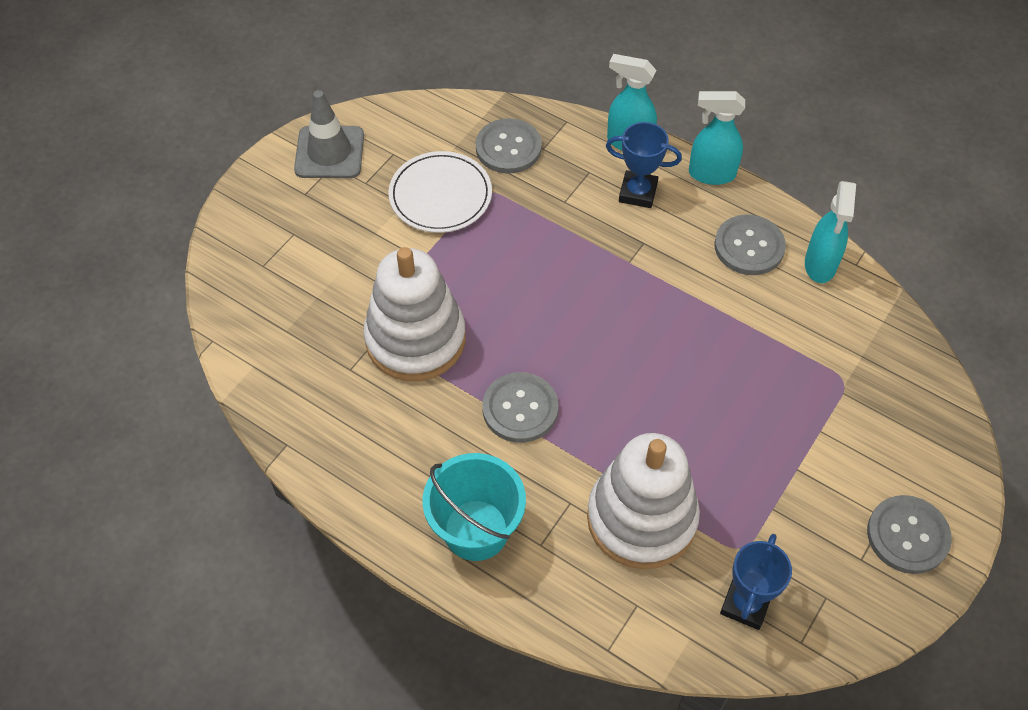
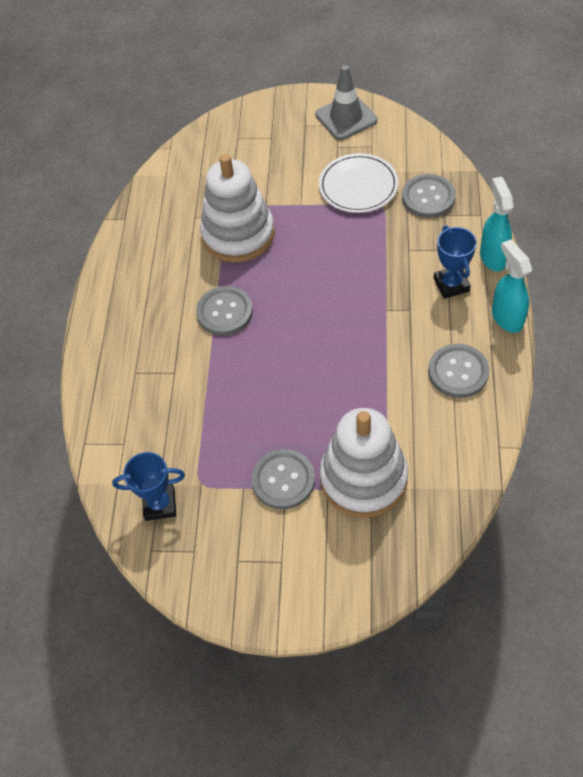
camera: 65 degrees right, 0 degrees up
(476, 530) = (125, 335): turquoise bucket -> none
(641, 518) = (187, 416): white stacking toy -> white stacking toy (363, 478)
(820, 265) = (478, 424): turquoise spray bottle -> none
(907, 535) = (276, 583): grey button -> grey button (283, 480)

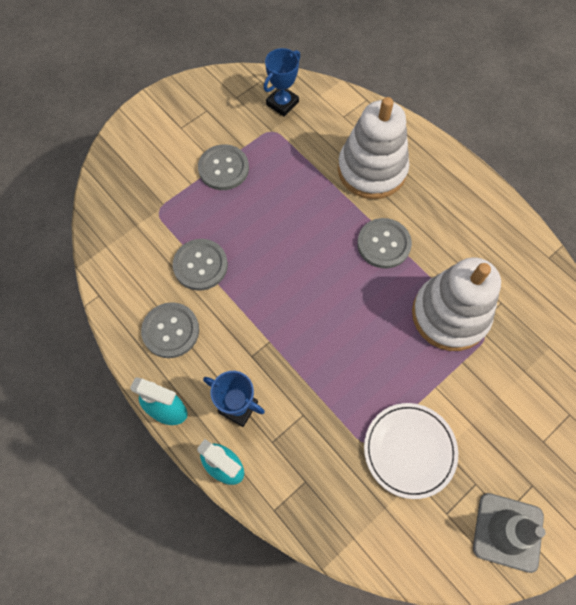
camera: 130 degrees right, 10 degrees up
(363, 478) = (174, 206): white stacking toy -> white stacking toy (371, 170)
(428, 197) = (337, 490): grey button -> grey button (200, 265)

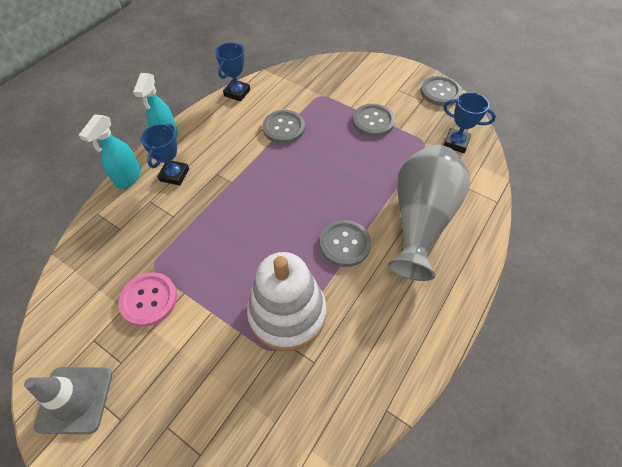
camera: 75 degrees right, 10 degrees down
(113, 309) = (237, 93): none -> blue trophy
(171, 331) = (227, 124): grey button -> grey button (440, 92)
(371, 170) = (420, 220): white stacking toy -> grey vase
(409, 450) = (149, 299): white plate -> pink button

